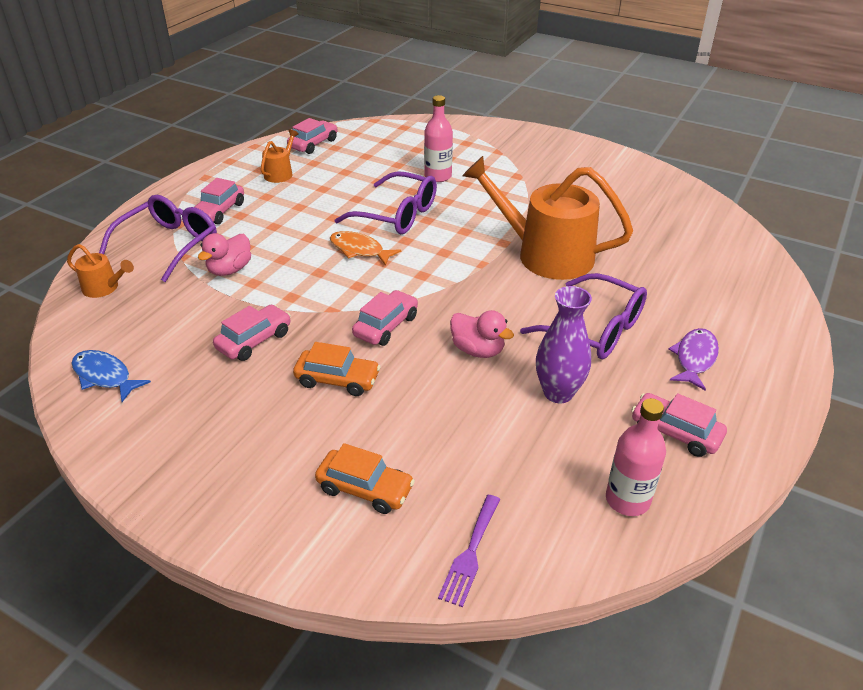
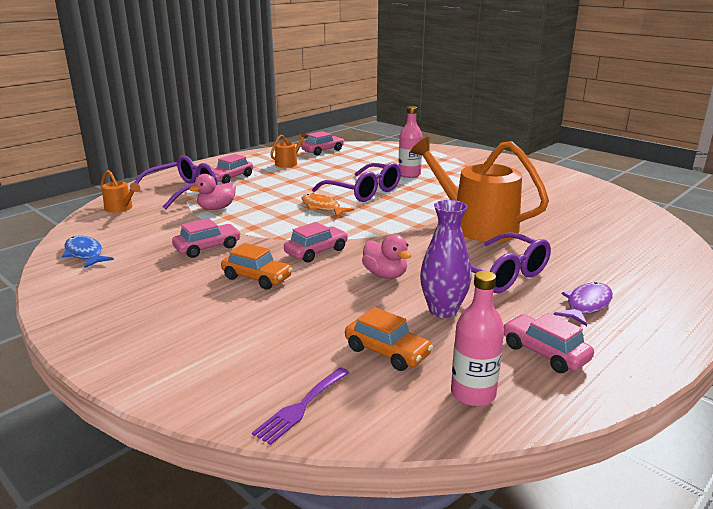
camera: 15 degrees right, 15 degrees down
(365, 489) = (235, 348): orange car -> orange car (387, 352)

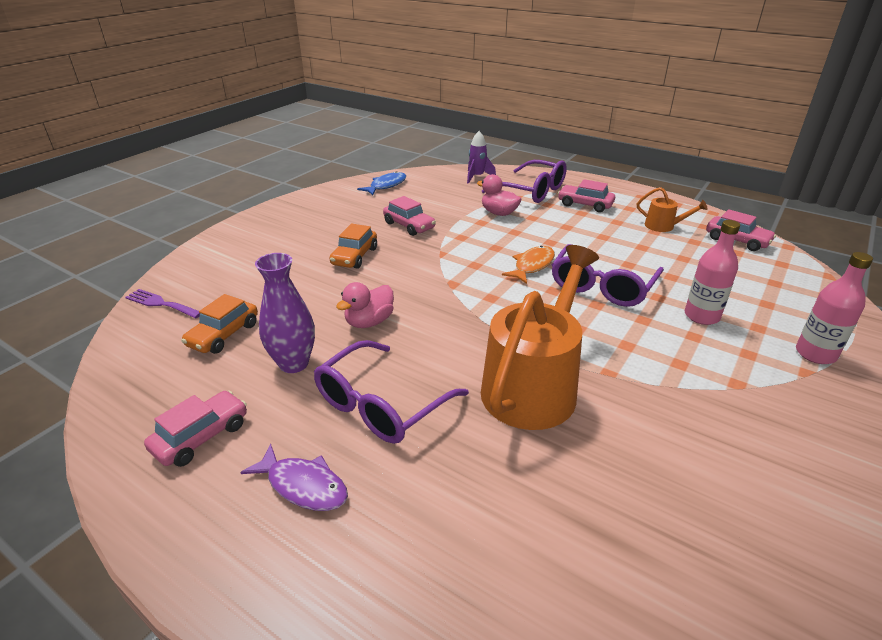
camera: 80 degrees right, 10 degrees up
(121, 208) = (477, 177): orange watering can -> purple rocket
(316, 251) = (415, 277): pink car -> none
(473, 394) = (148, 386): pink bottle -> pink bottle (815, 354)

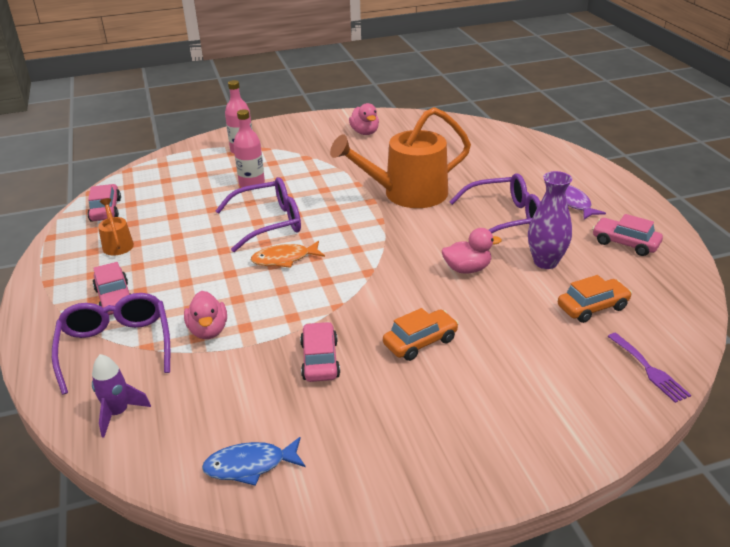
camera: 140 degrees left, 0 degrees up
(201, 437) = (625, 243): pink car -> pink car turned 45 degrees clockwise
(779, 489) = (365, 132): none -> pink duck

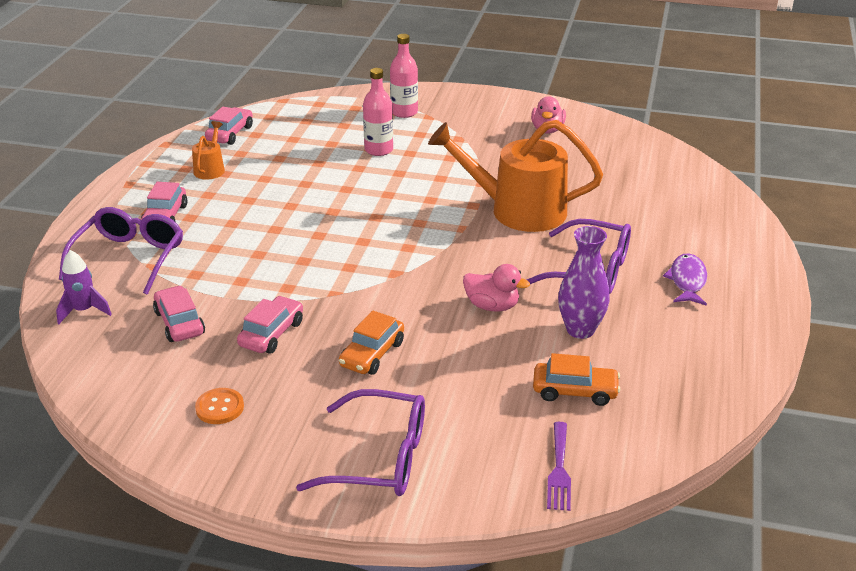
camera: 30 degrees right, 0 degrees up
(208, 330) = (209, 272): pink duck -> none
(250, 465) = (136, 391): blue fish -> none
(269, 223) = (355, 194): purple glasses -> purple glasses (380, 458)
(284, 259) = (334, 233): orange fish -> none
(343, 444) = (220, 407): none -> orange button
(420, 342) = (372, 354): orange car -> orange car turned 120 degrees clockwise
(625, 243) = (693, 344): pink car -> pink car (179, 323)

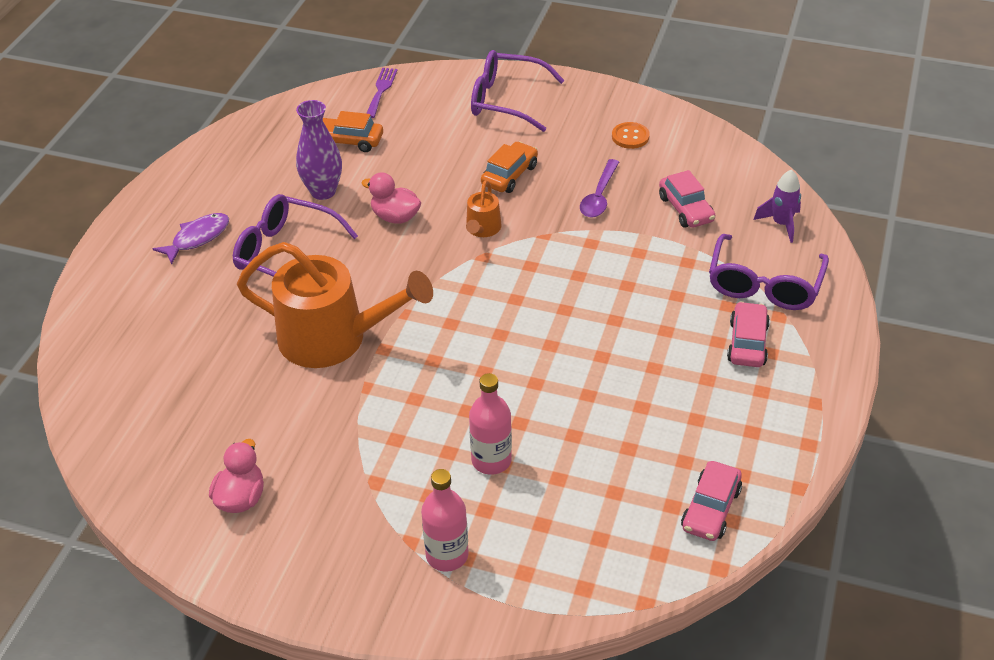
camera: 175 degrees left, 10 degrees up
(210, 169) = (718, 428): orange watering can -> orange watering can (482, 229)
(271, 333) = (599, 196): pink car -> purple spoon
(687, 281) = (197, 238): purple fish -> purple fish turned 150 degrees counterclockwise

